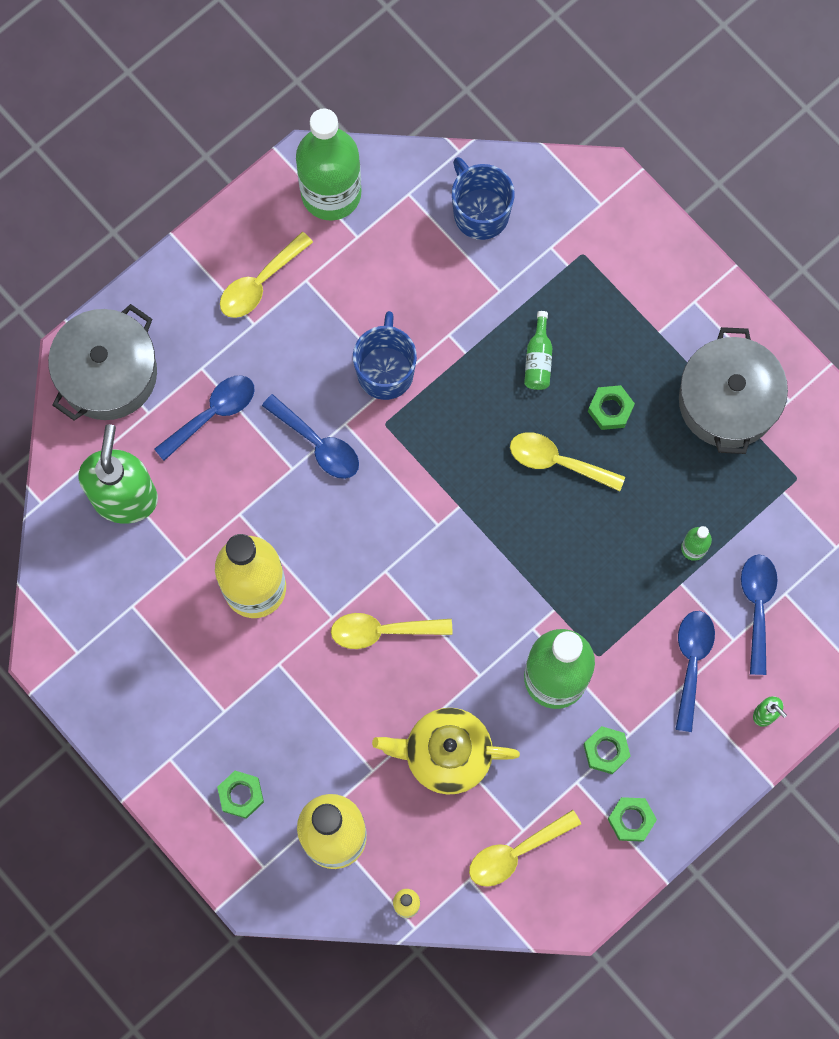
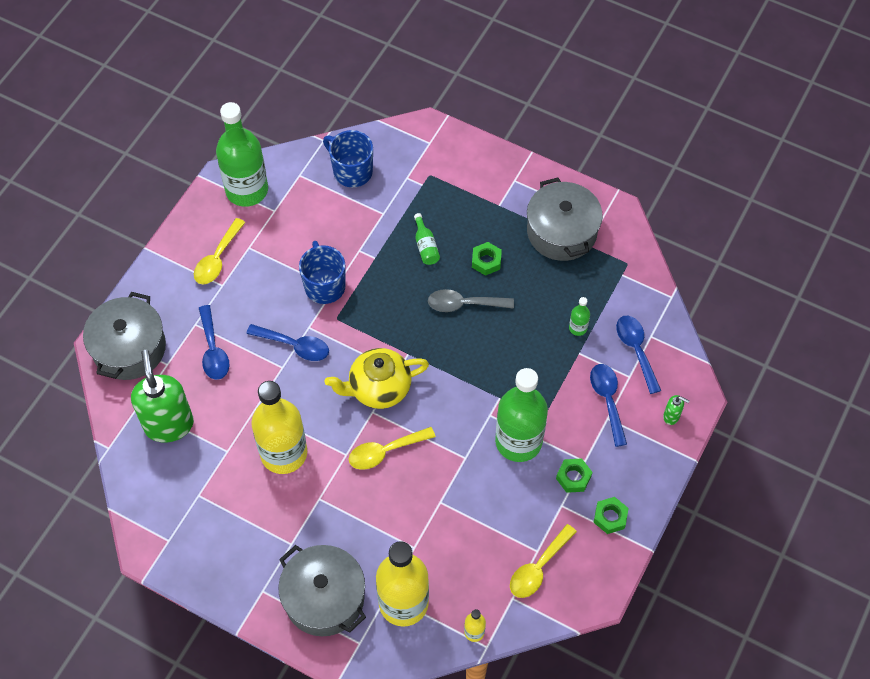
camera: 20 degrees left, 15 degrees down
(212, 413) = (213, 350): blue spoon -> blue spoon turned 135 degrees clockwise
(241, 795) = (324, 598): green nut -> grey pot
(446, 754) = (462, 518): yellow teapot -> yellow teapot (379, 388)
(557, 461) = (464, 304): yellow spoon -> grey spoon

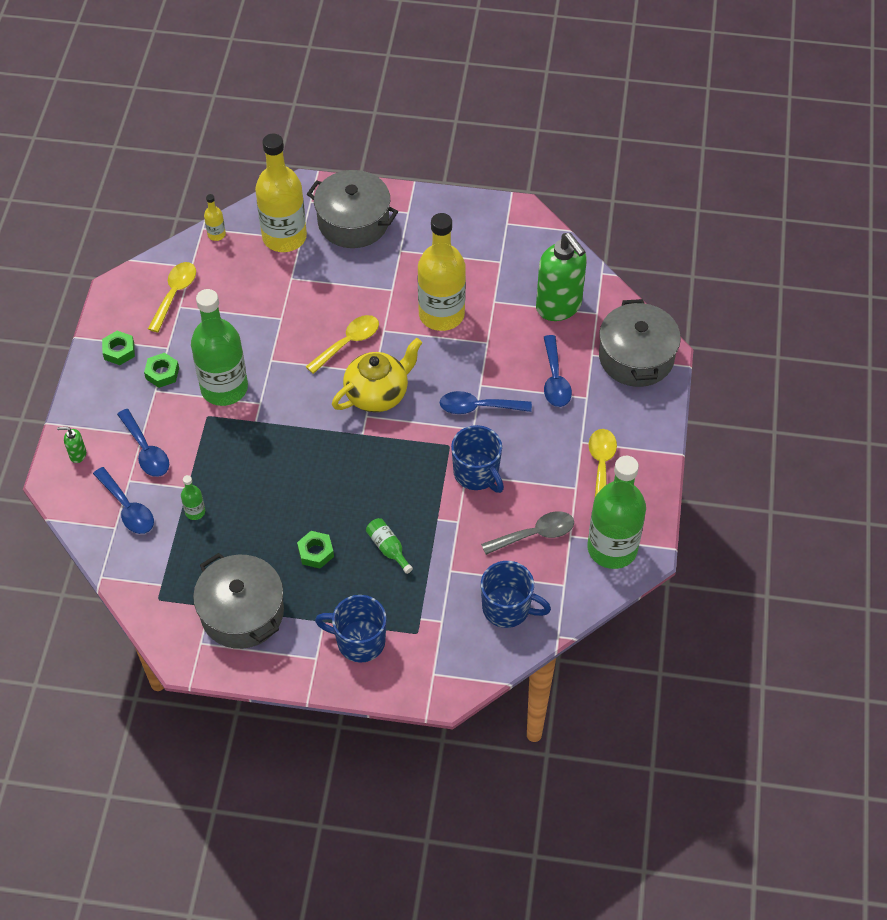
camera: 160 degrees right, 5 degrees down
(213, 350) = (555, 379): blue spoon -> blue spoon turned 150 degrees counterclockwise
(464, 304) = (323, 499): grey spoon -> grey spoon (535, 534)
(476, 182) = (359, 641): none -> blue mug

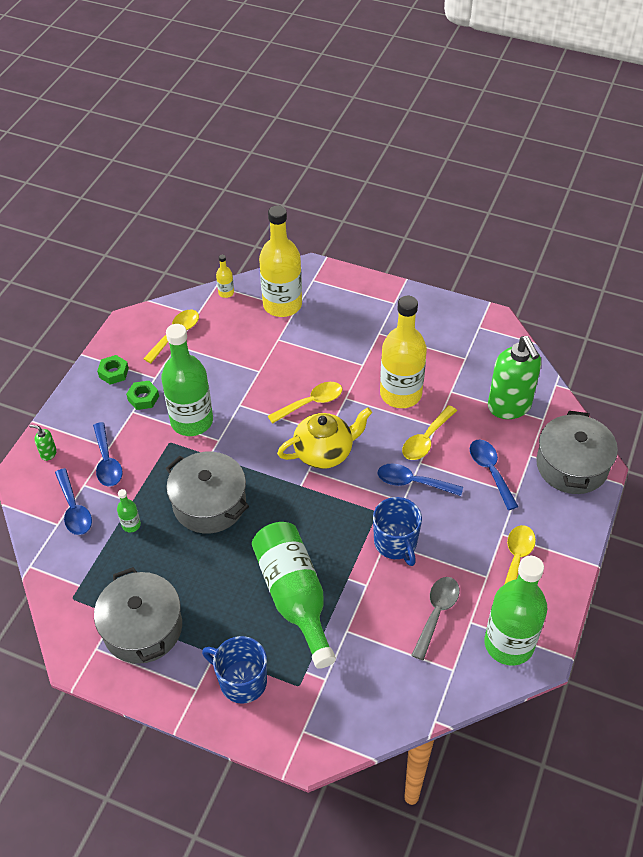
camera: 15 degrees right, 5 degrees down
(316, 552) = (227, 586): green nut -> none
(353, 222) = (345, 302): grey pot -> grey pot (209, 503)
(388, 548) = (294, 596): green bottle -> green bottle, size x2.45
(480, 359) = (426, 439): none -> yellow spoon
(507, 608) = (392, 681): blue mug -> none
(535, 534) = (436, 613): grey spoon -> grey spoon turned 60 degrees counterclockwise
(555, 379) = (490, 471): blue spoon -> blue spoon turned 150 degrees clockwise

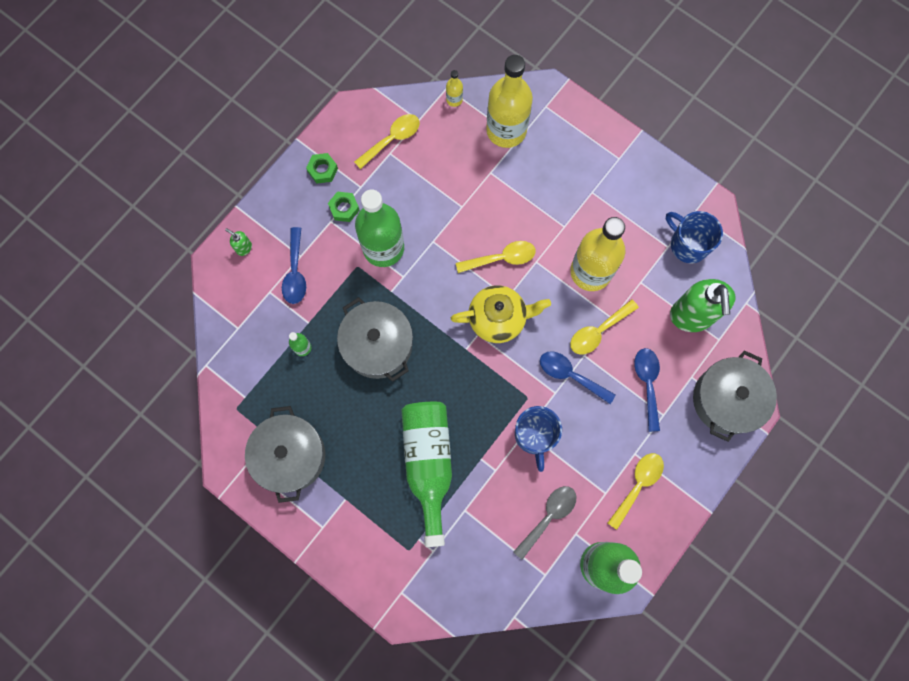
camera: 15 degrees right, 25 degrees up
(74, 509) = (255, 316): blue spoon -> none
(241, 681) = (362, 532): blue mug -> blue mug (688, 244)

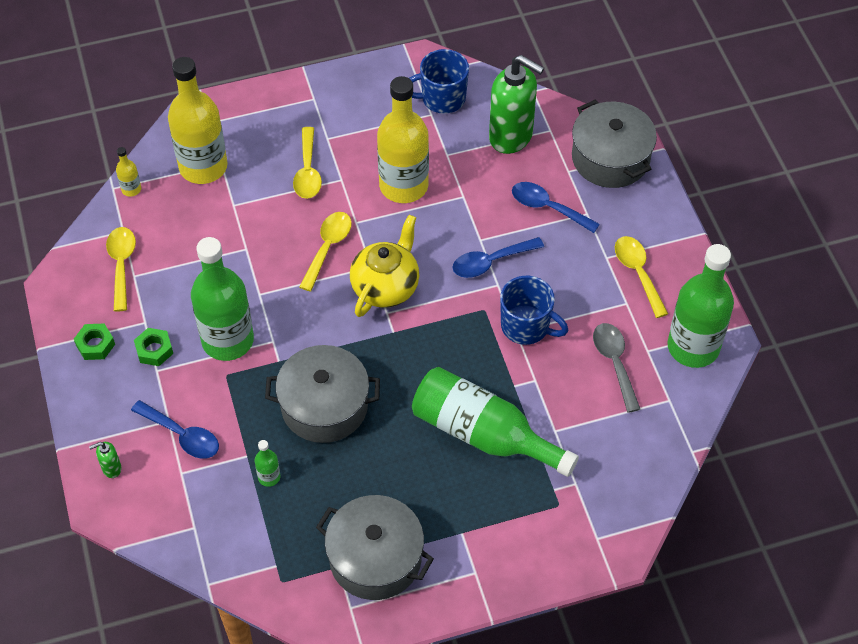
camera: 55 degrees left, 20 degrees down
(598, 331) = (466, 215): yellow spoon -> yellow spoon (308, 171)

